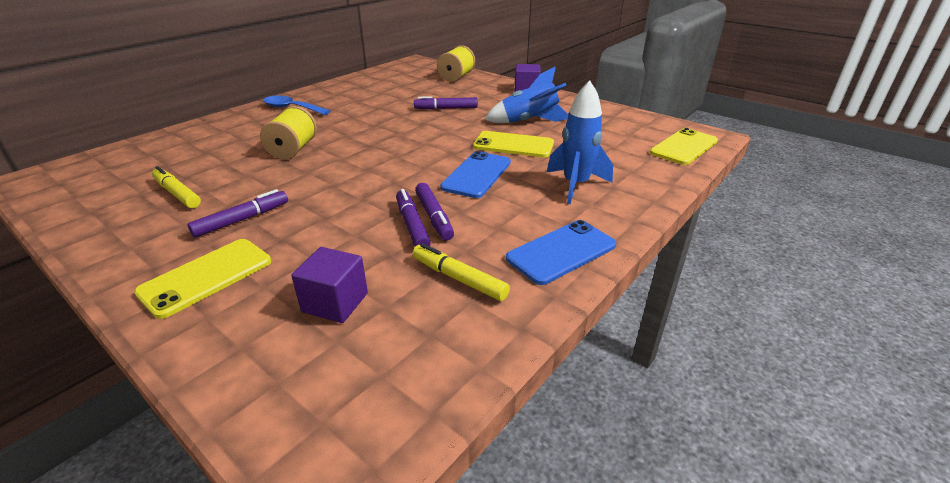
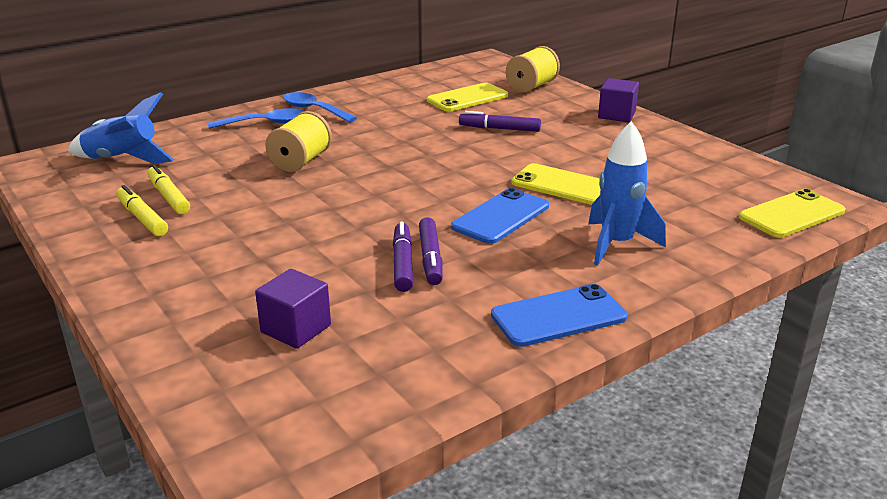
camera: 15 degrees right, 5 degrees down
(206, 277) = (179, 285): yellow phone -> yellow phone (467, 98)
(242, 220) = (227, 233): purple marker -> none
(253, 122) = (266, 123): none -> blue spoon
(459, 278) = (431, 326): yellow marker -> yellow marker (142, 218)
(529, 121) = (599, 157): blue rocket -> blue rocket (123, 160)

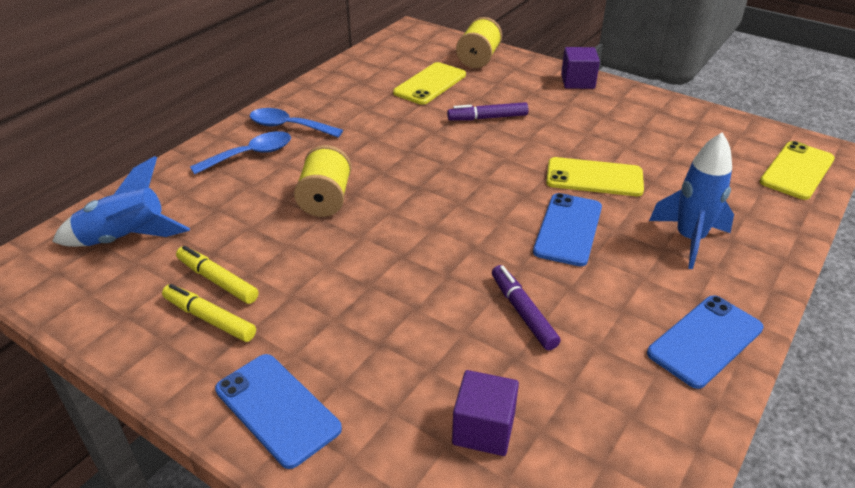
camera: 20 degrees left, 10 degrees up
(144, 281) = (277, 409): none -> blue phone
(430, 258) = (543, 298): purple marker -> none

